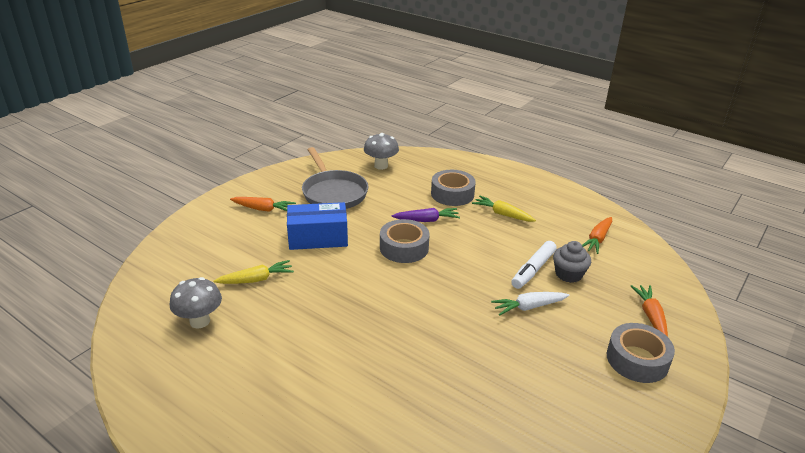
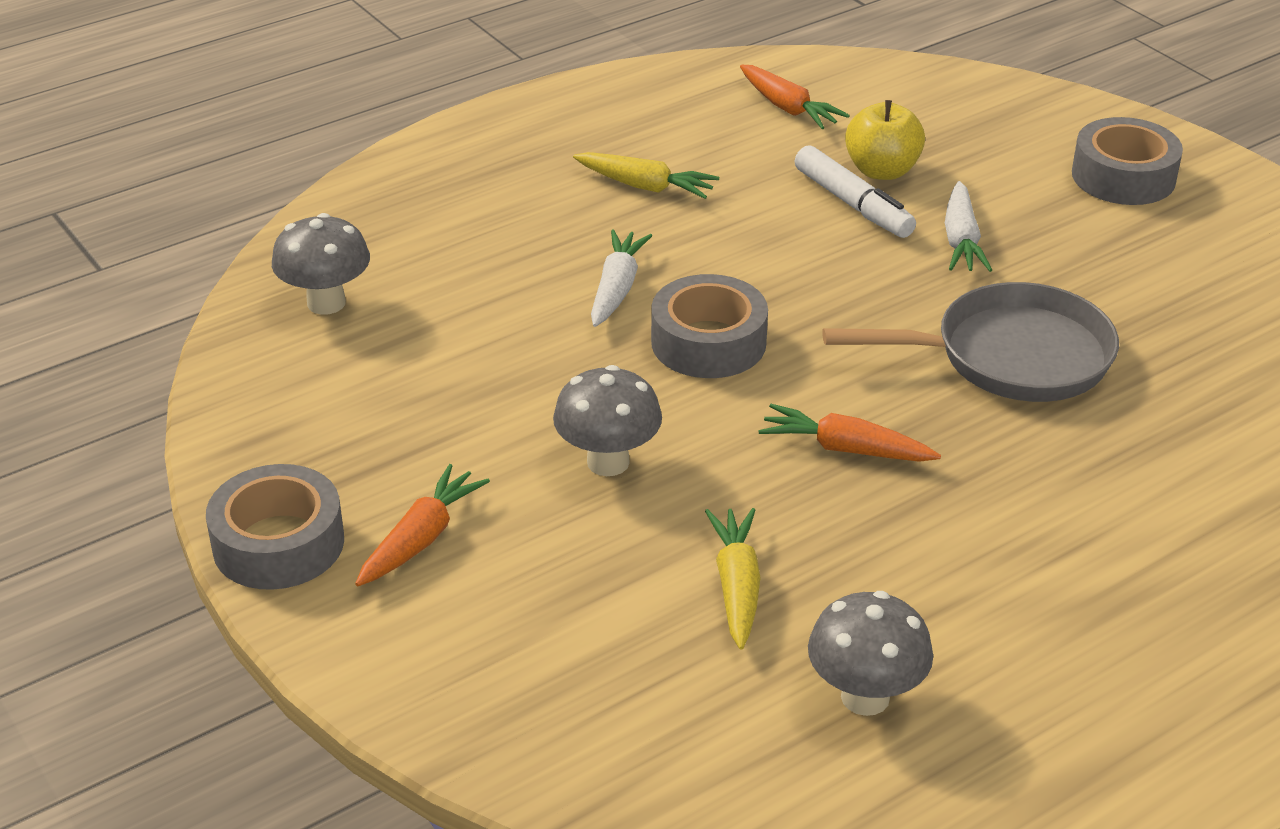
camera: 70 degrees left, 5 degrees up
(318, 238) = (608, 462): blue box -> grey mushroom
(333, 193) = (411, 404): grey pan -> grey pan (1011, 357)
(427, 220) = (617, 288): purple carrot -> white carrot
(452, 194) = (527, 229): grey tape -> grey tape (278, 543)
(502, 214) = (646, 186): yellow carrot -> yellow carrot turned 120 degrees counterclockwise
(568, 274) = (882, 171): grey cupcake -> yellow apple
(651, 316) = (1023, 129): orange carrot -> orange carrot (845, 449)

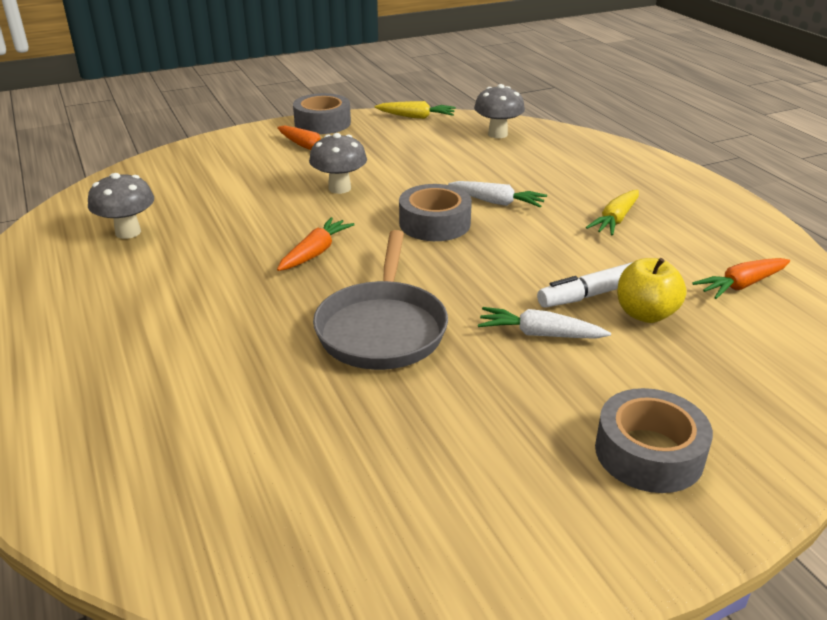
camera: 100 degrees right, 5 degrees down
(736, 586) = (227, 210): yellow carrot -> yellow carrot (416, 117)

